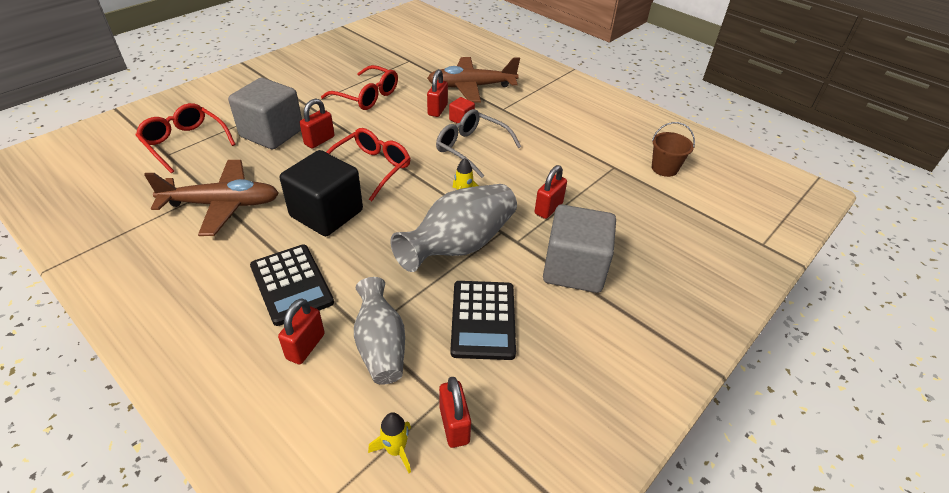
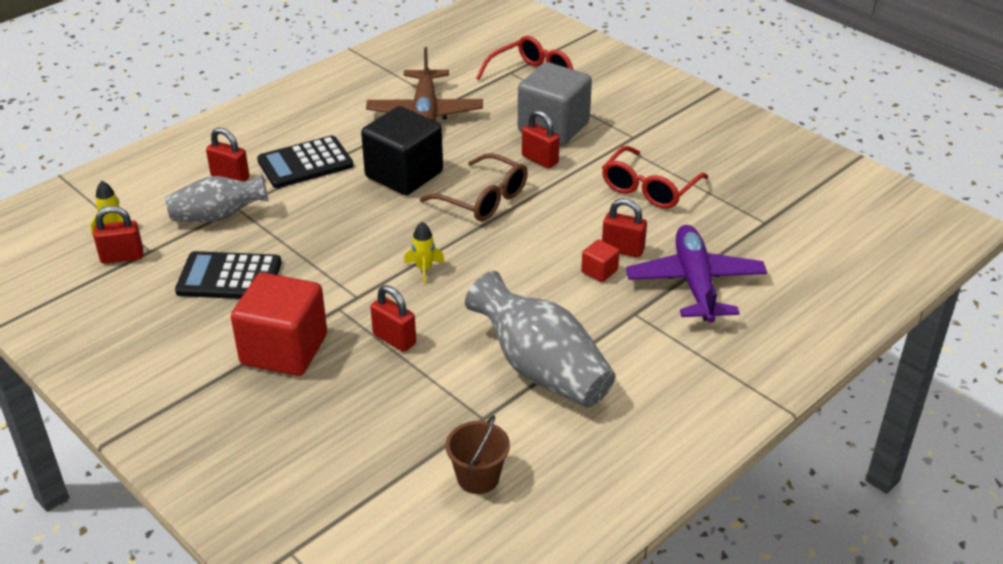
camera: 95 degrees right, 5 degrees down
(370, 169) = (483, 199): red glasses -> brown glasses
(459, 245) = (339, 264): grey vase -> grey vase (541, 369)
(471, 87) = (695, 283): brown plane -> purple plane
(472, 148) = (527, 279): grey glasses -> none
(574, 269) = (284, 350): grey cube -> red cube

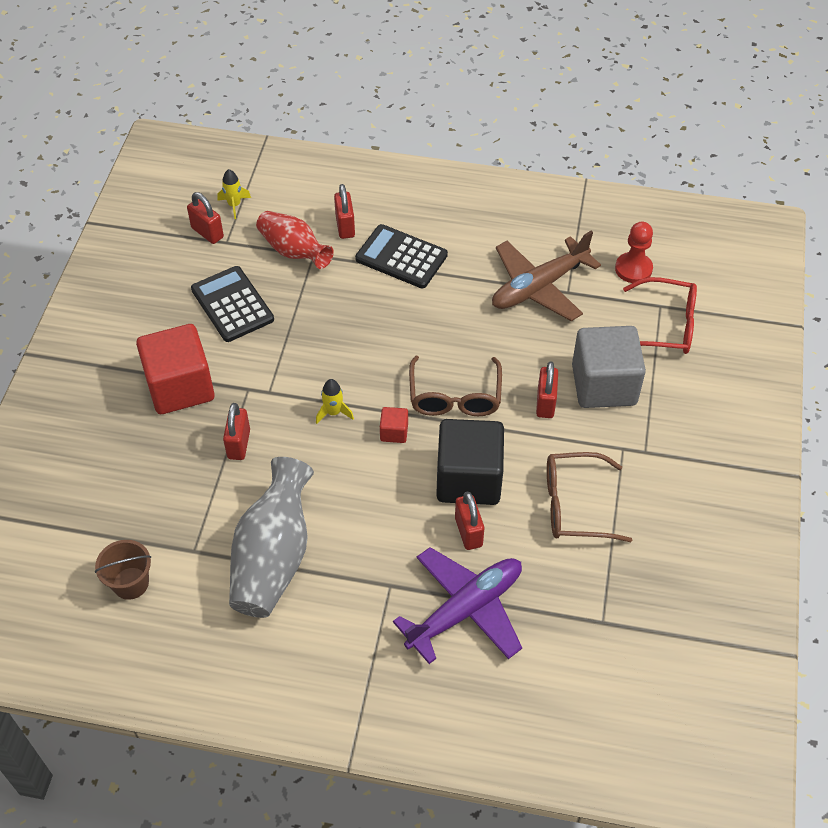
camera: 55 degrees right, 15 degrees up
(217, 216) = (293, 251): grey vase -> red vase
(404, 174) = (441, 326): black cube -> black cube (468, 479)
(462, 67) = (633, 269): none -> red pawn
(599, 271) = (425, 531): red cube -> red cube (394, 432)
(649, 188) = (575, 505): red glasses -> brown glasses

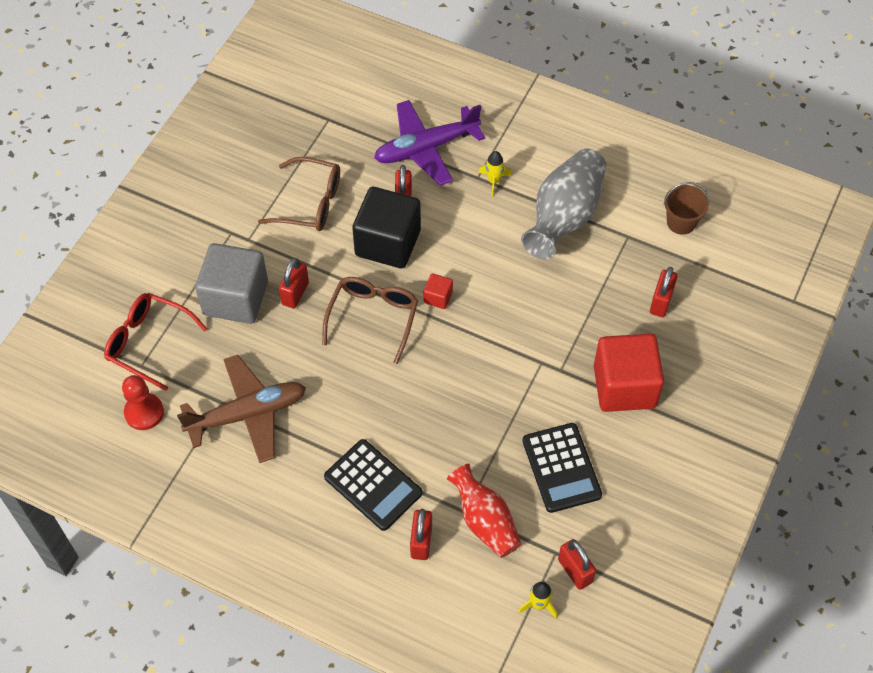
camera: 165 degrees left, 5 degrees up
(239, 444) = (577, 317): red padlock -> red padlock (661, 302)
(333, 412) = (487, 328): yellow rocket -> yellow rocket (494, 181)

